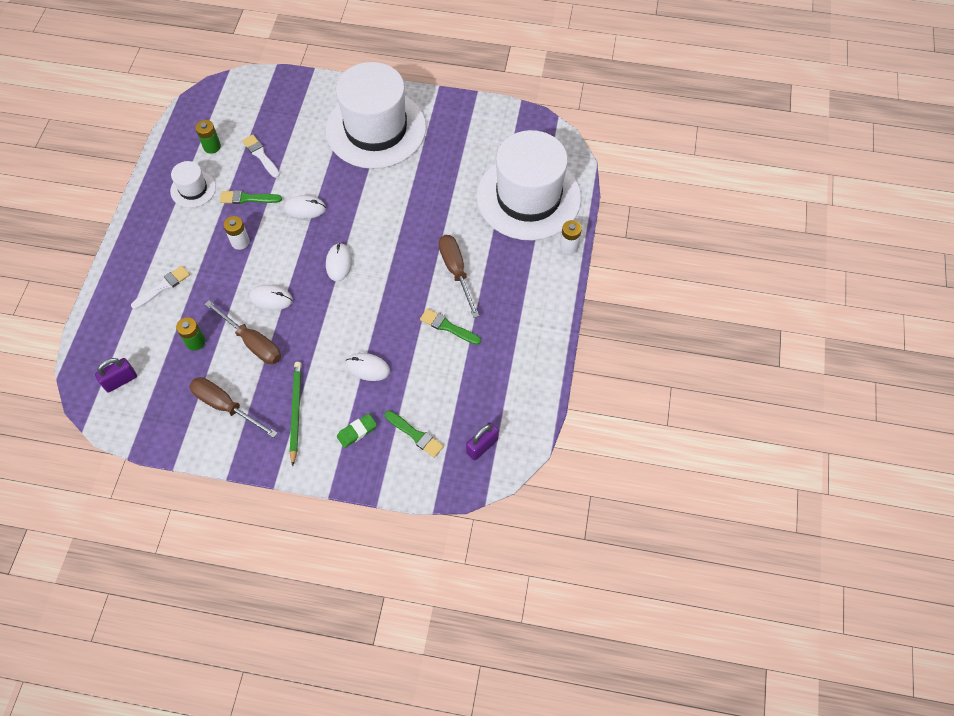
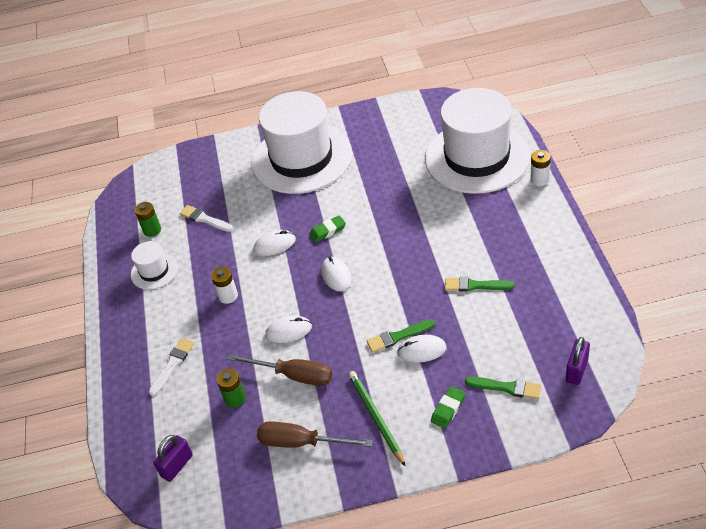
camera: 15 degrees left, 15 degrees down
(247, 198) = (213, 258): green brush -> green brush (398, 336)
(356, 215) = (328, 231): none -> green eraser
(456, 271) = (451, 239): brown screwdriver -> none

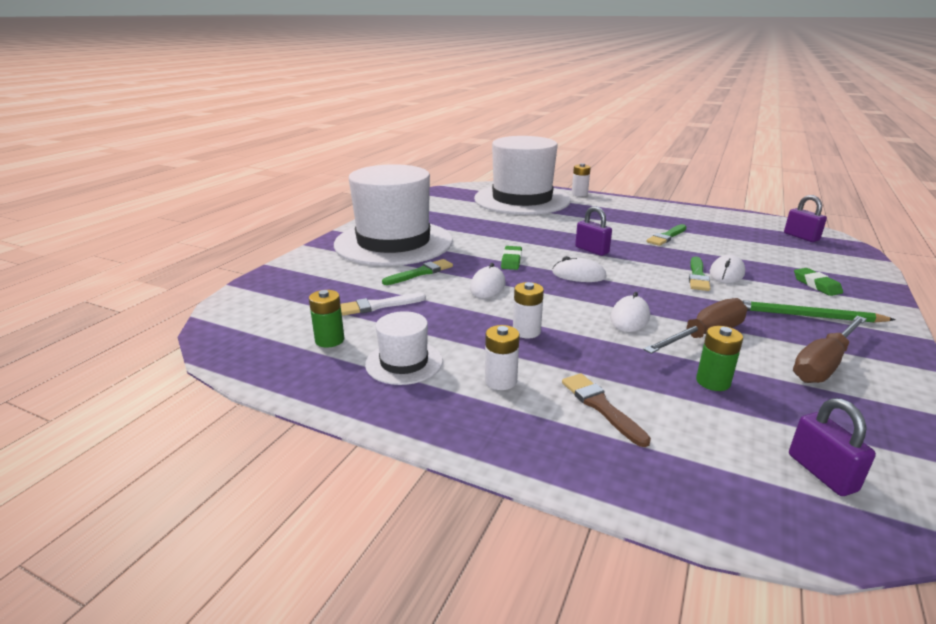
camera: 60 degrees left, 20 degrees down
(166, 316) = (500, 381): none -> white battery
(172, 364) = (601, 406): white brush -> brown brush
(393, 258) = (591, 250): none -> purple padlock
(506, 387) = (804, 260): green brush -> green brush (421, 273)

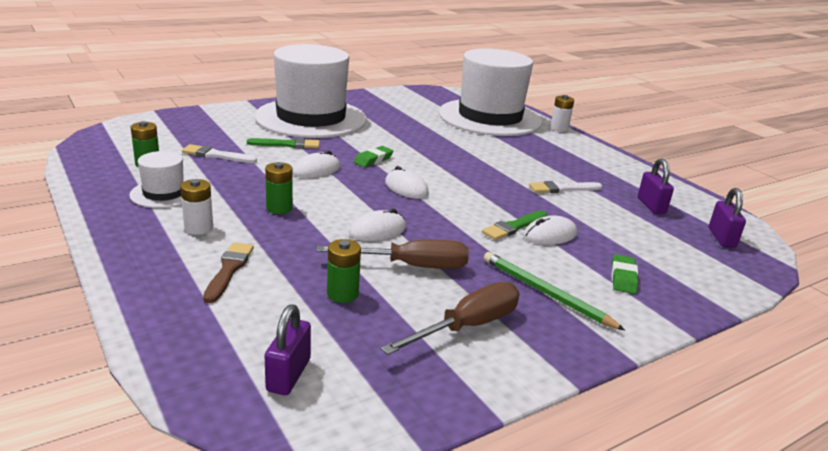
camera: 30 degrees right, 0 degrees up
(526, 331) = (279, 208): white battery -> green battery
(591, 250) = (461, 175): purple padlock -> purple padlock (651, 206)
(666, 237) = (562, 189): green brush -> white brush
(823, 364) = (467, 326): brown screwdriver -> brown screwdriver turned 150 degrees clockwise

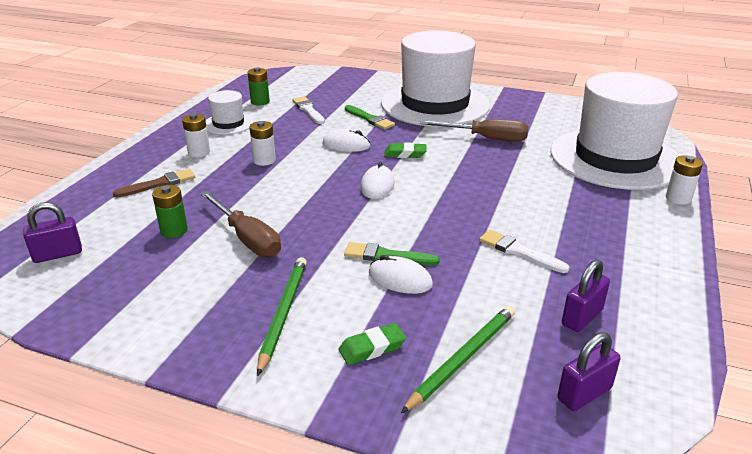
camera: 55 degrees right, 5 degrees up
(279, 208) = (264, 160): green battery -> white battery
(378, 230) = (285, 205): white mouse -> none
(467, 326) = (184, 295): brown screwdriver -> brown screwdriver (486, 138)
(661, 255) = (462, 358): none -> green pencil

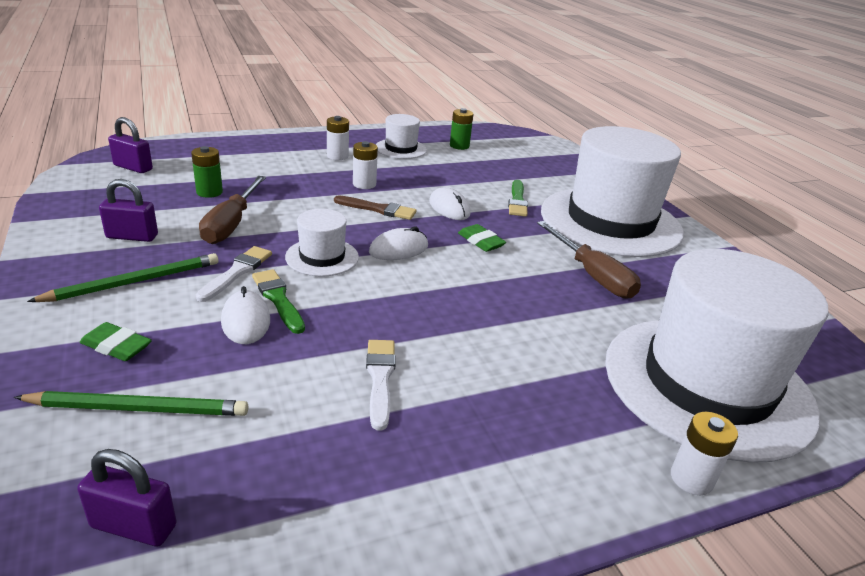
camera: 45 degrees right, 0 degrees up
(159, 184) = (269, 161): brown brush -> brown brush (378, 209)
(308, 110) = (482, 169): white brush -> white brush (237, 272)
(350, 218) = (322, 257): none -> white hat
(582, 317) = (291, 474): purple padlock -> purple padlock (132, 236)

